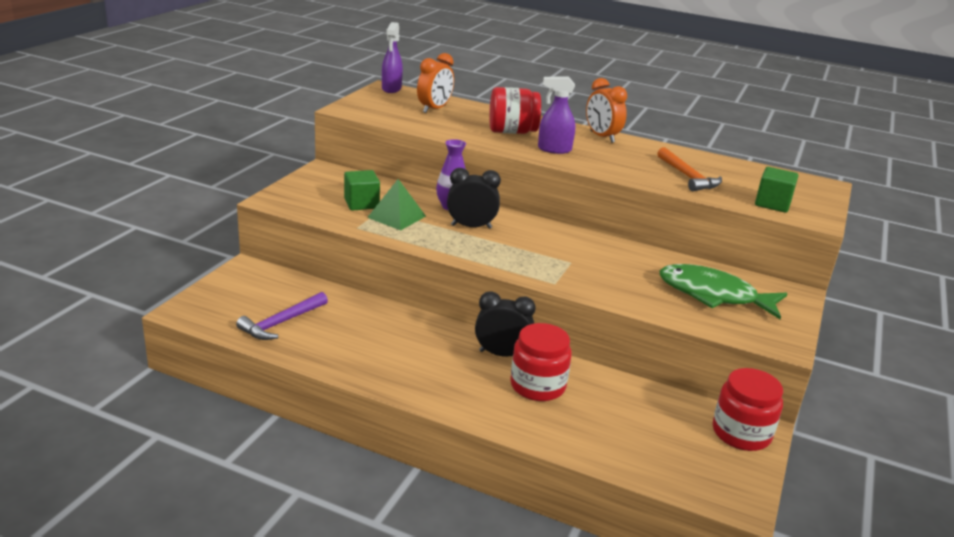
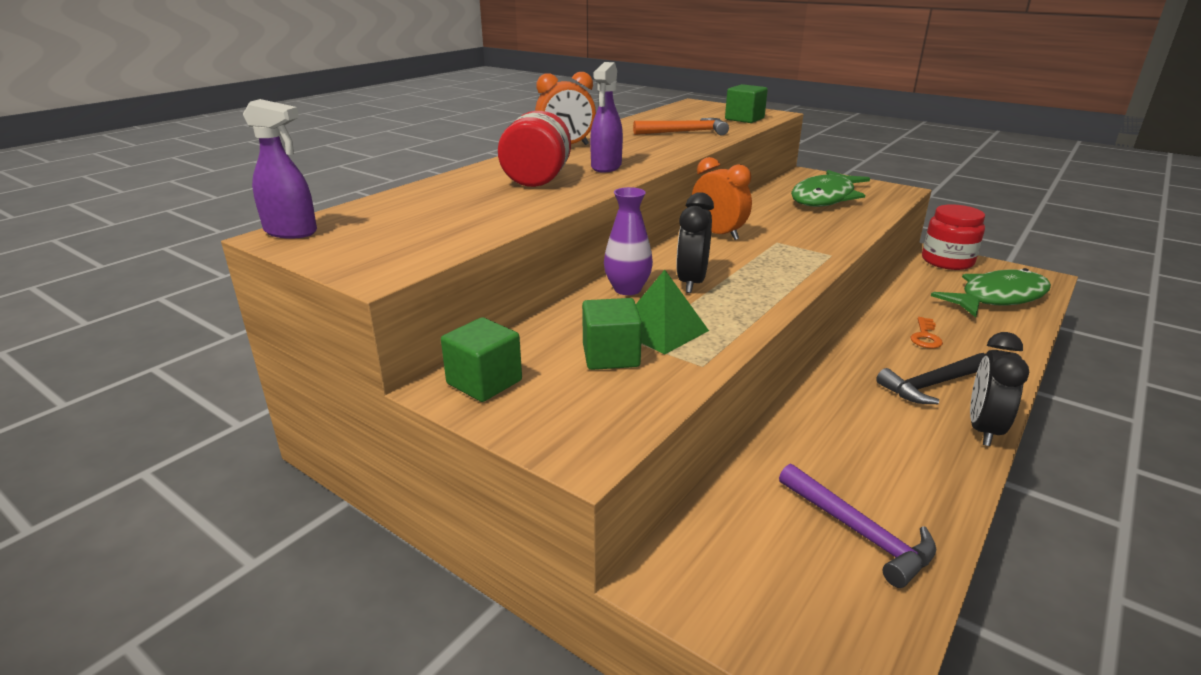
camera: 75 degrees left, 0 degrees up
(328, 176) = (484, 382): none -> green cube
(434, 109) = (420, 210): orange clock -> orange clock (718, 234)
(453, 375) = (932, 385): none -> black hammer
(501, 354) = (871, 349): black clock -> black clock (983, 429)
(537, 386) = (925, 336): red jar -> orange key
(653, 450) = (998, 298): none -> green fish

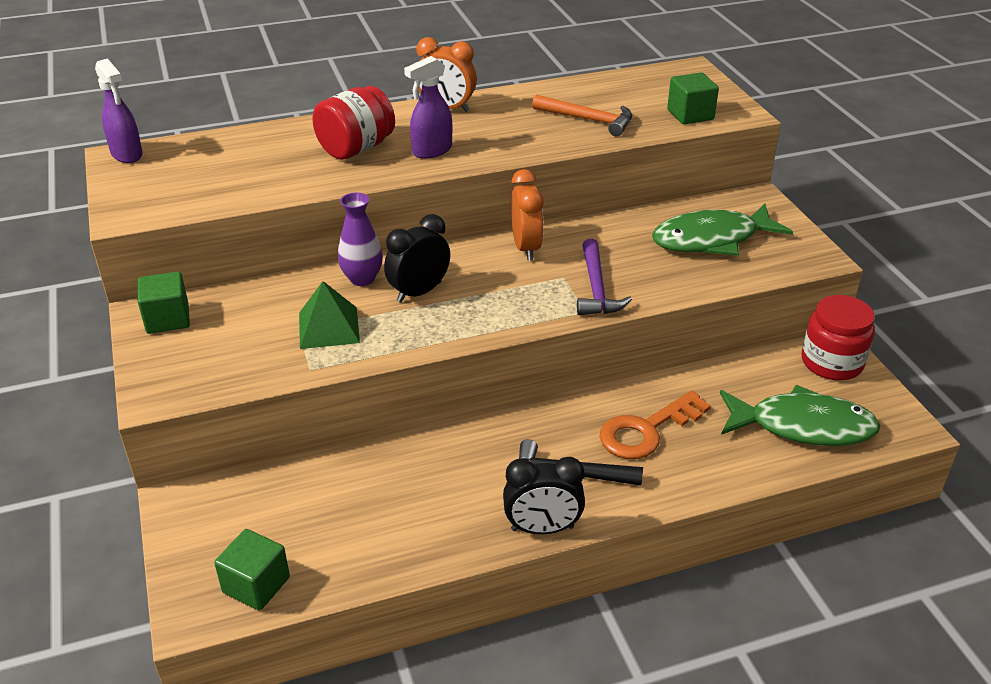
camera: 35 degrees right, 10 degrees up
(611, 356) = (265, 334): green cube -> green cube (256, 585)
(859, 532) = (326, 542): purple hammer -> purple hammer (596, 288)
(925, 336) = (647, 430): orange key -> orange key, size x1.84
(983, 429) = (542, 528): black clock -> black clock turned 150 degrees counterclockwise

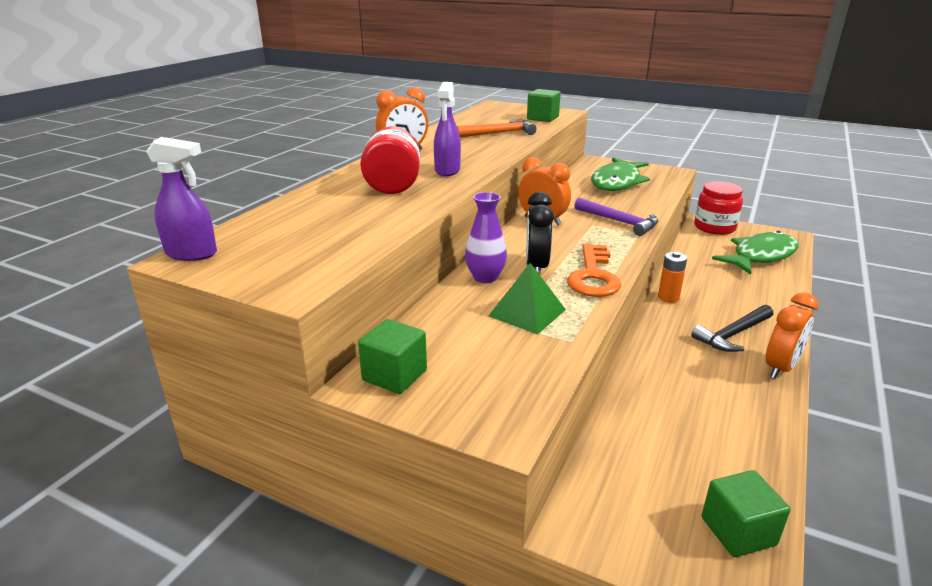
camera: 45 degrees left, 10 degrees down
(542, 528) = (780, 368): black clock -> orange clock
(589, 403) = (668, 297): none -> orange battery
(647, 430) = (716, 293): orange key -> orange key (593, 276)

